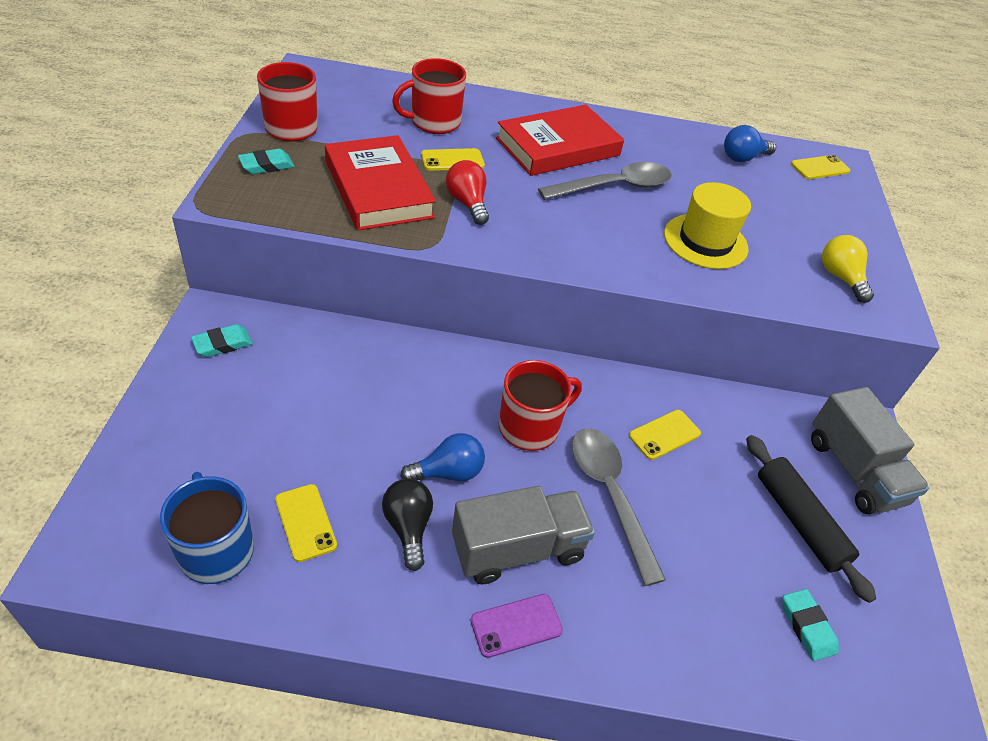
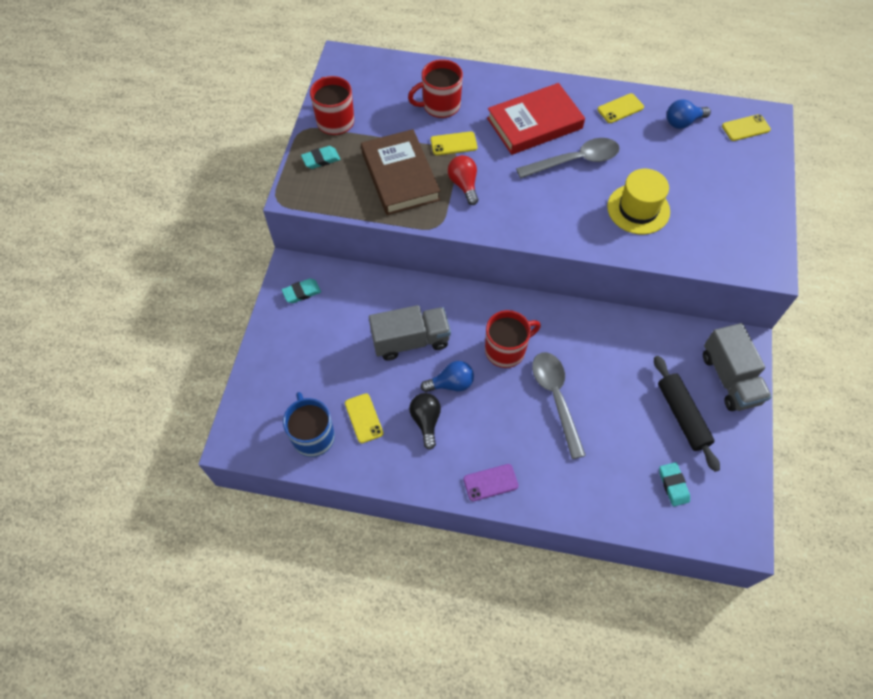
camera: 10 degrees right, 15 degrees up
(378, 189) = (400, 176): red book -> brown book
(518, 549) = (494, 435): grey truck -> grey truck (410, 341)
(664, 435) = (598, 353): yellow phone -> yellow phone (620, 108)
(840, 278) = (737, 237): yellow light bulb -> none

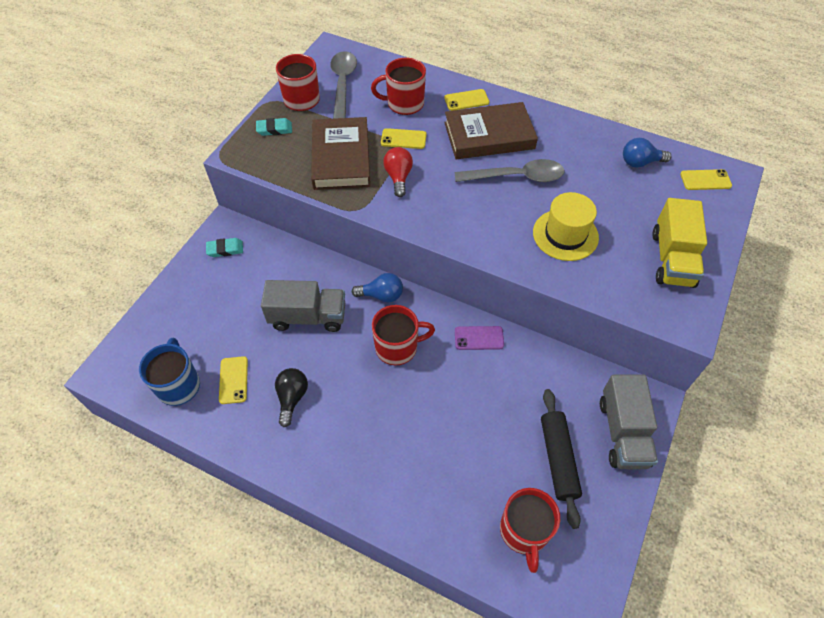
camera: 15 degrees right, 5 degrees down
(451, 384) = (331, 367): blue light bulb -> blue light bulb (381, 295)
(490, 482) = (332, 476): purple phone -> purple phone (479, 338)
(534, 123) = (489, 136): red book -> brown book
(556, 398) = (430, 408): grey spoon -> grey spoon (343, 84)
(620, 108) = (580, 138): yellow phone -> yellow phone (466, 100)
(673, 485) = (524, 531): turquoise eraser -> red mug
(738, 211) = (672, 259): none -> yellow truck

